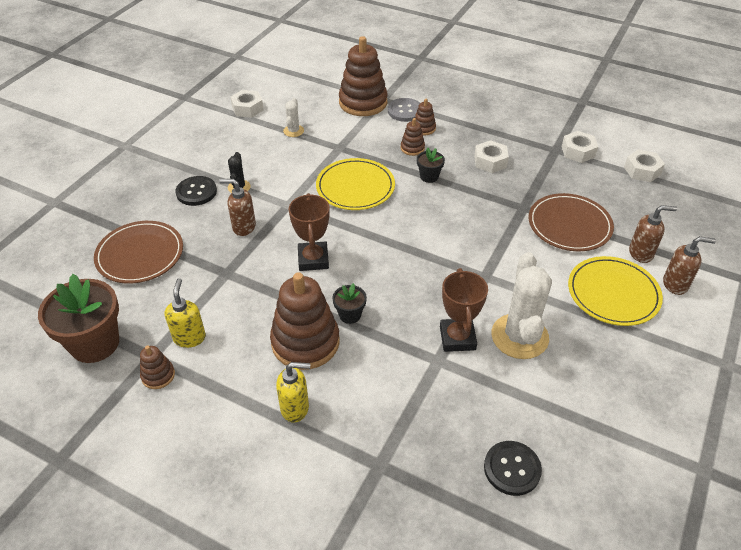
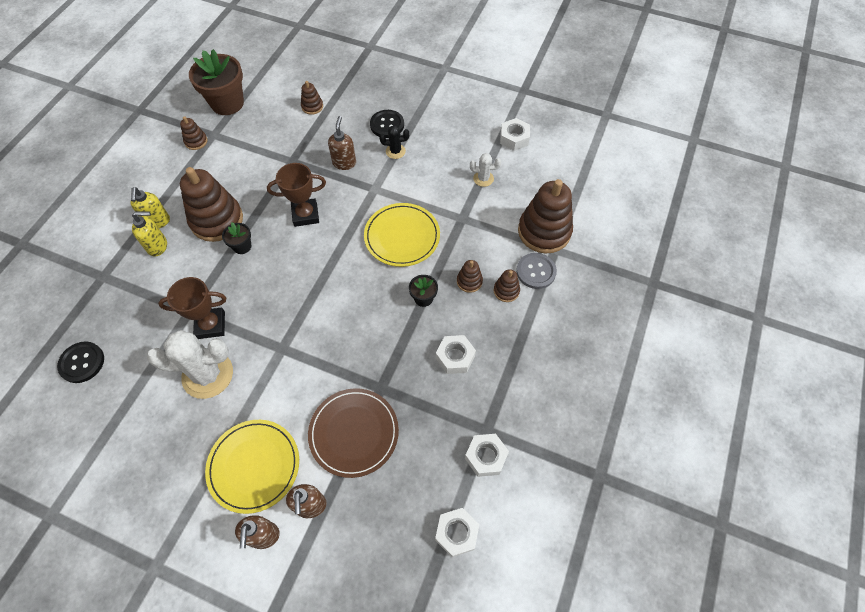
camera: 85 degrees right, 15 degrees up
(140, 254) = (312, 106): brown plate -> brown stacking toy
(189, 337) = (228, 151): yellow soap dispenser -> yellow soap dispenser (158, 246)

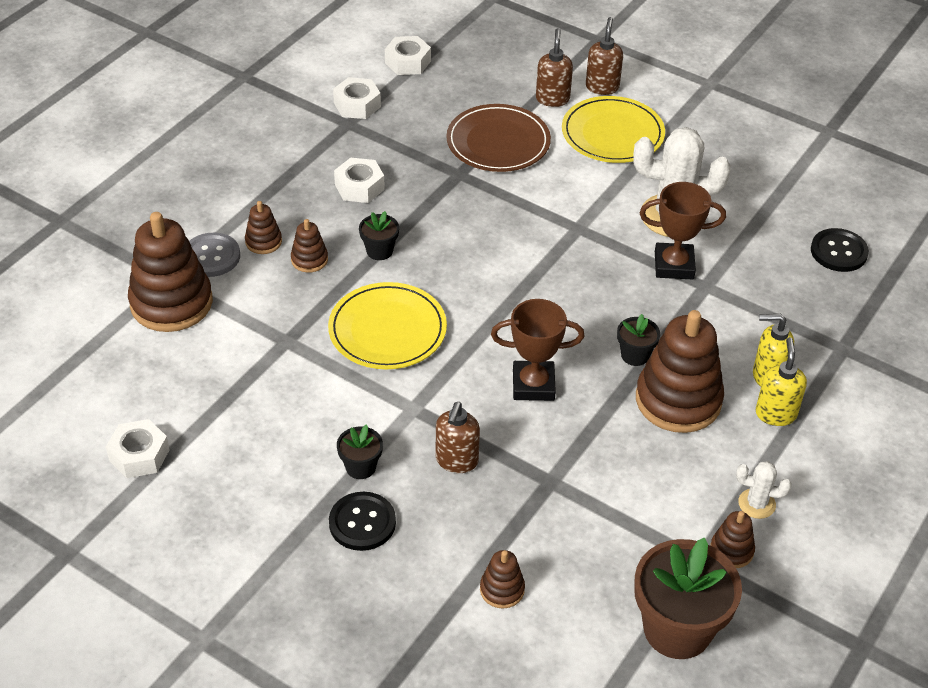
camera: 170 degrees left, 15 degrees down
(395, 151) = (360, 467): black cactus -> black flower pot
(483, 178) = (226, 394): white cactus -> white cactus (756, 504)

